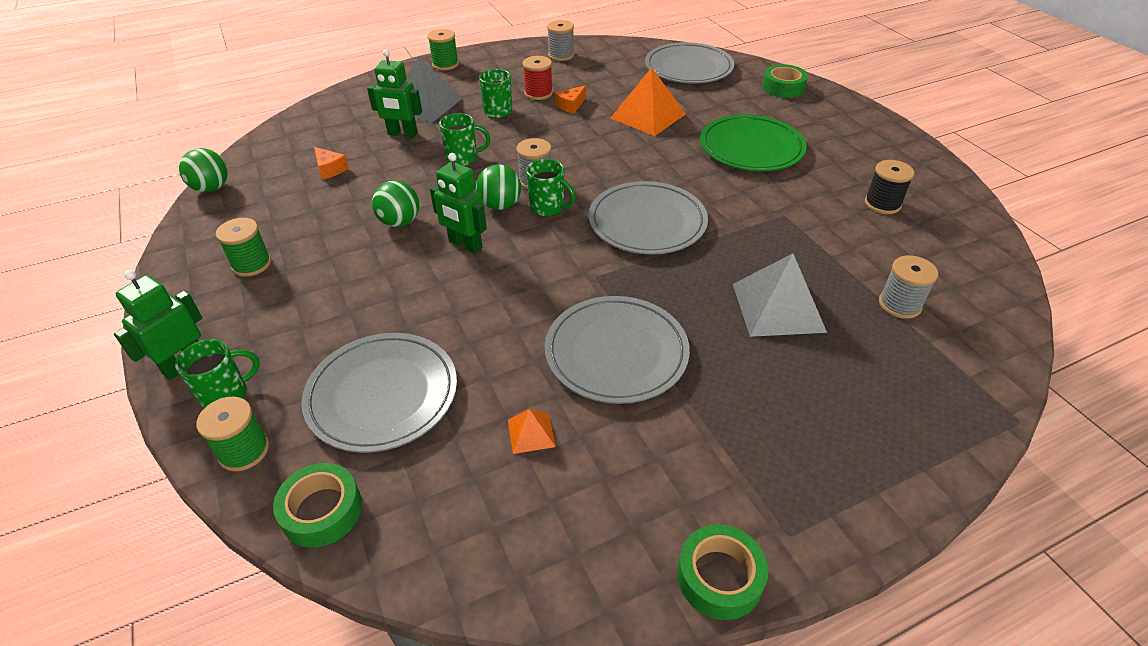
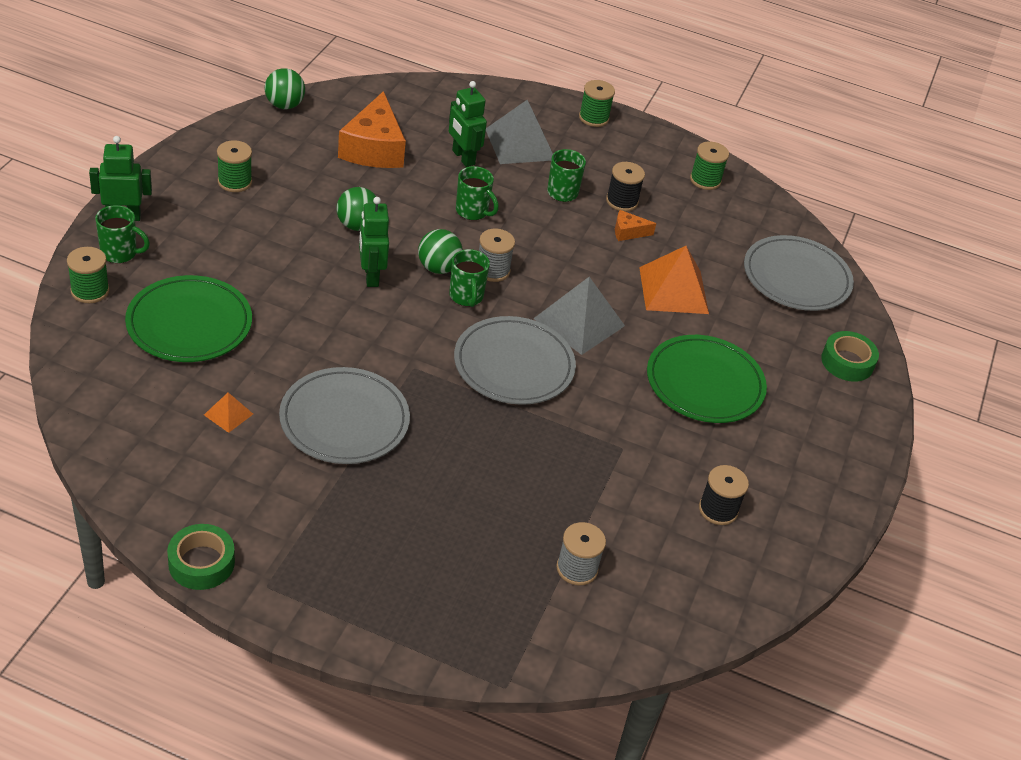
camera: 40 degrees right, 0 degrees up
(322, 511) = (83, 353): green tape -> none
(330, 169) = (373, 148): orange cheese -> orange cheese, size x2.20
(382, 395) = (189, 324): grey plate -> green plate
(538, 93) = (622, 201): red spool -> black spool
(561, 55) = (705, 180): grey spool -> green spool
(778, 307) = (491, 492): grey pyramid -> grey pyramid (579, 322)

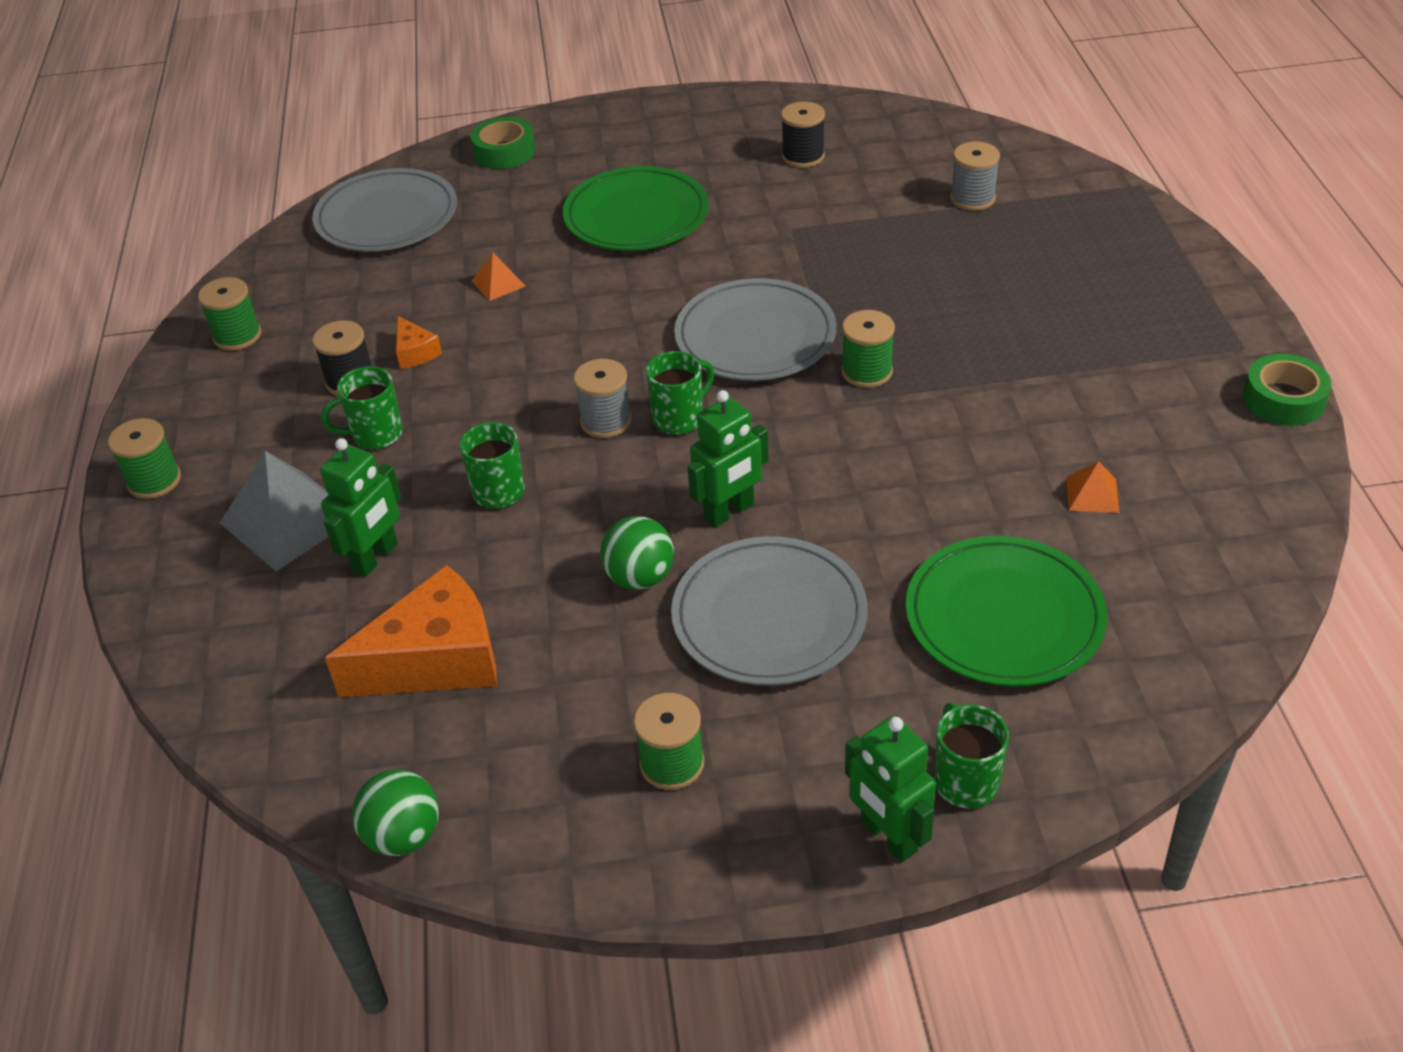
camera: 110 degrees left, 0 degrees up
(90, 291) = (1070, 756): green spool -> green spool (867, 372)
(344, 420) = (986, 408): grey plate -> grey plate (769, 617)
(438, 268) = (650, 465): green ball -> none
(579, 322) = (630, 323): grey pyramid -> none
(673, 290) = (498, 283): orange pyramid -> orange pyramid, size x0.48

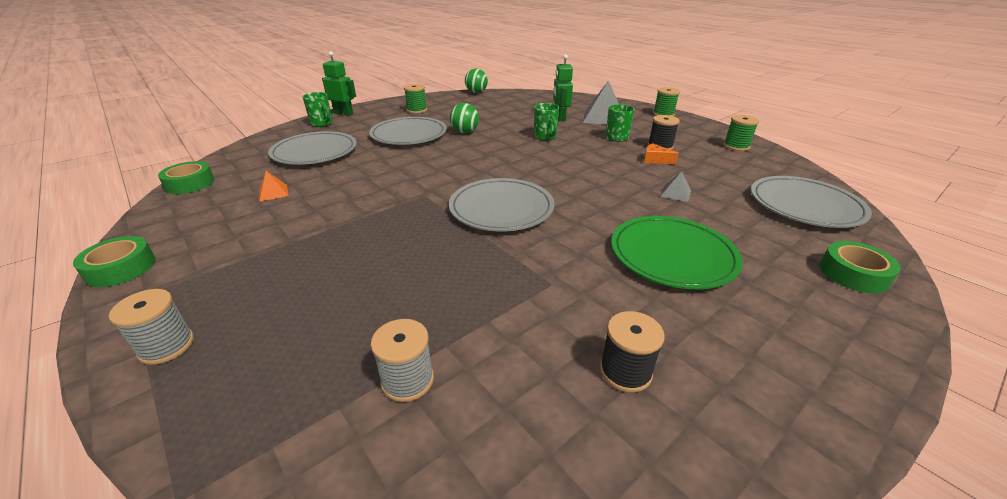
camera: 145 degrees right, 10 degrees down
(436, 659) = (508, 109): orange cheese -> none
(498, 283) = (676, 193): orange pyramid -> grey pyramid
(606, 421) = (533, 161): grey spool -> grey spool (167, 346)
(679, 418) = (502, 169): green mug -> none
(729, 511) = (448, 151): green robot -> none
(867, 372) = (421, 210): green spool -> none
(1004, 617) = (315, 152): green plate -> grey plate
(1257, 582) = (190, 183): none -> green tape

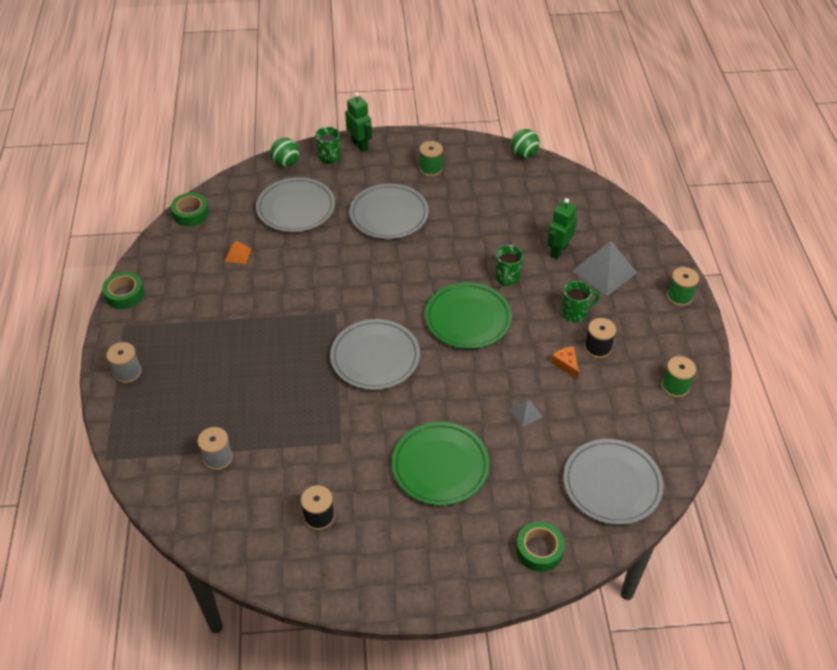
camera: 35 degrees right, 15 degrees up
(465, 132) = (441, 233): green ball -> green ball (286, 163)
(548, 162) = (468, 318): none -> green plate

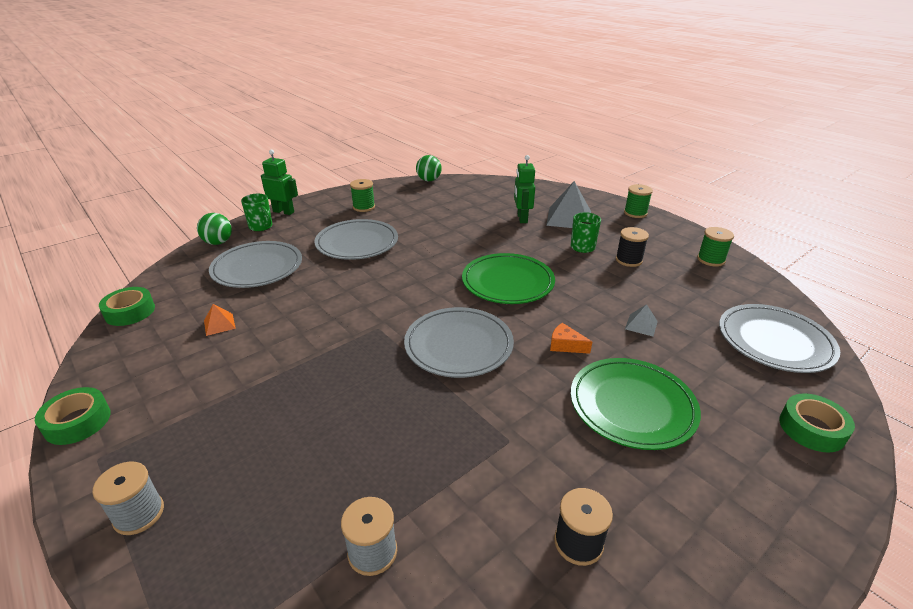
camera: 35 degrees left, 15 degrees down
(507, 278) = (505, 246): green mug -> none
(566, 364) = (622, 279): orange cheese -> orange cheese (565, 345)

